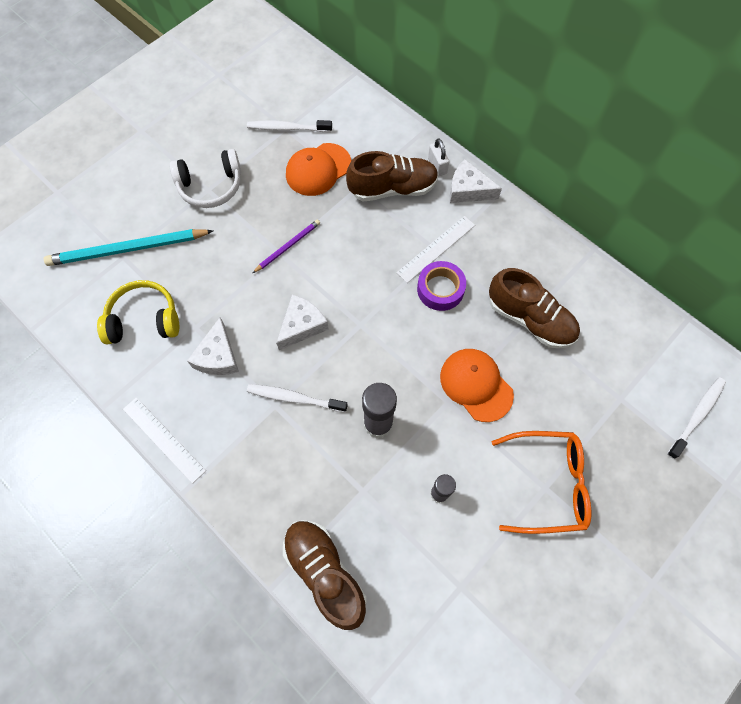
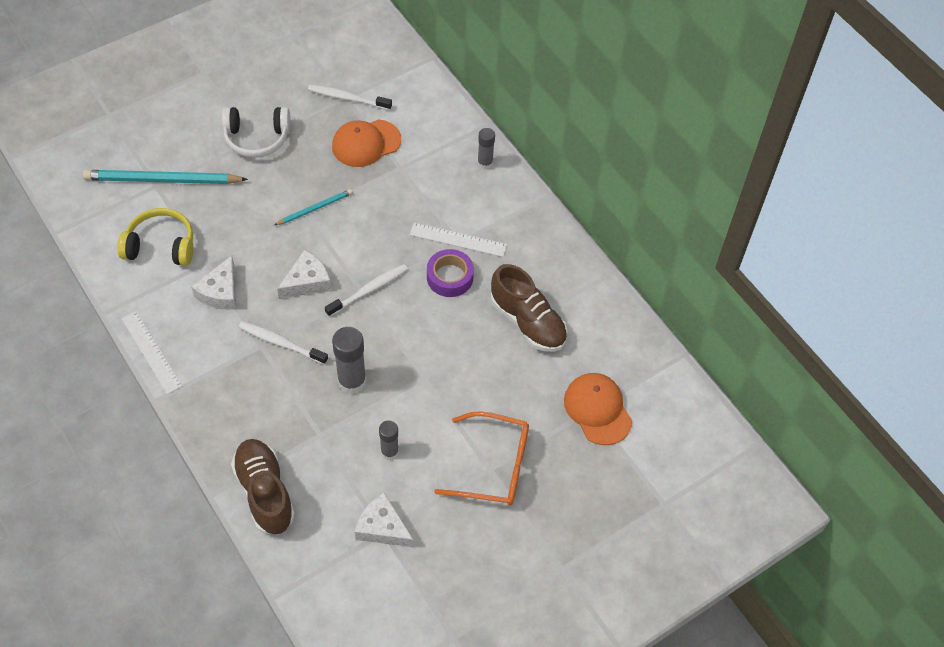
camera: 10 degrees right, 10 degrees down
(288, 246) = (315, 208): purple pencil -> turquoise pencil
(393, 189) = (433, 176): brown shoe -> none
(436, 249) = (458, 240): white ruler -> white ruler turned 45 degrees clockwise
(437, 166) = (485, 163): white padlock -> grey glue stick
(468, 190) = (508, 192): white cheese -> white cheese (382, 527)
(476, 385) = (455, 368): orange cap -> orange cap (597, 409)
(696, 416) = (658, 440): white toothbrush -> white toothbrush (369, 290)

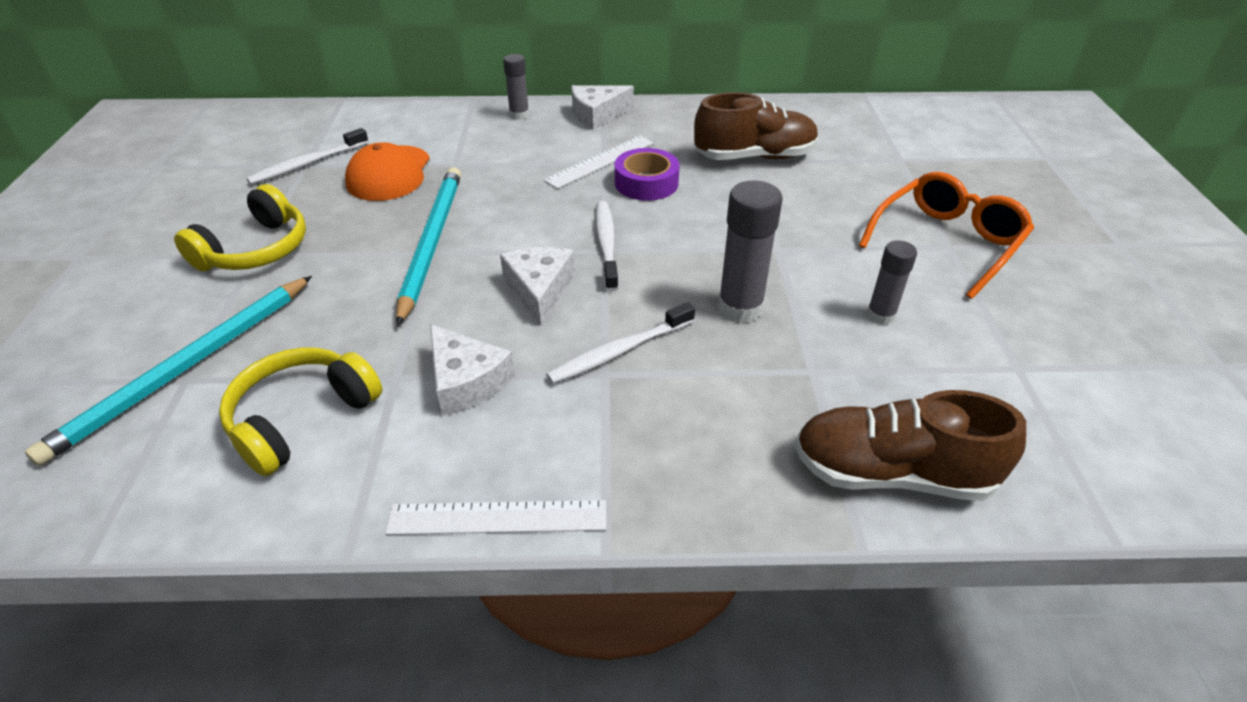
camera: 55 degrees left, 15 degrees down
(257, 138) = (256, 250): white headphones -> yellow headphones
(315, 208) = (432, 242): turquoise pencil -> turquoise pencil, size x1.90
(382, 527) = (1010, 366): white cheese -> white cheese (597, 115)
(597, 409) = (903, 155): orange cap -> none

